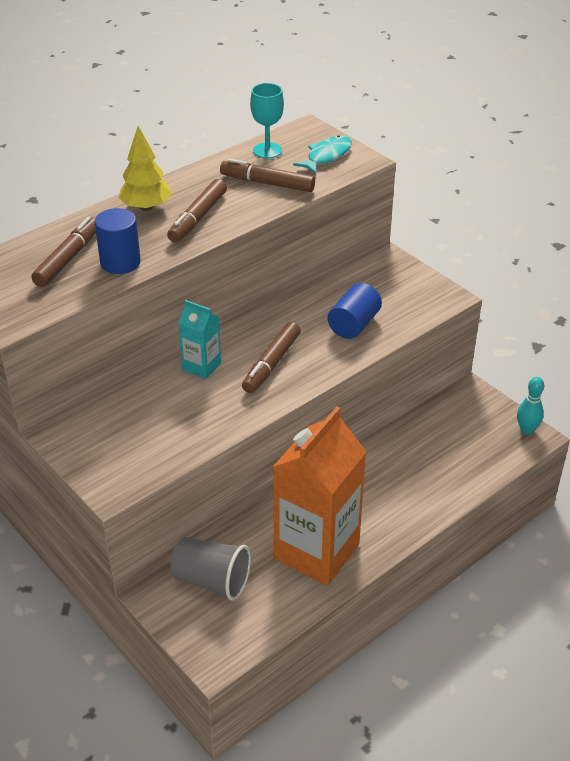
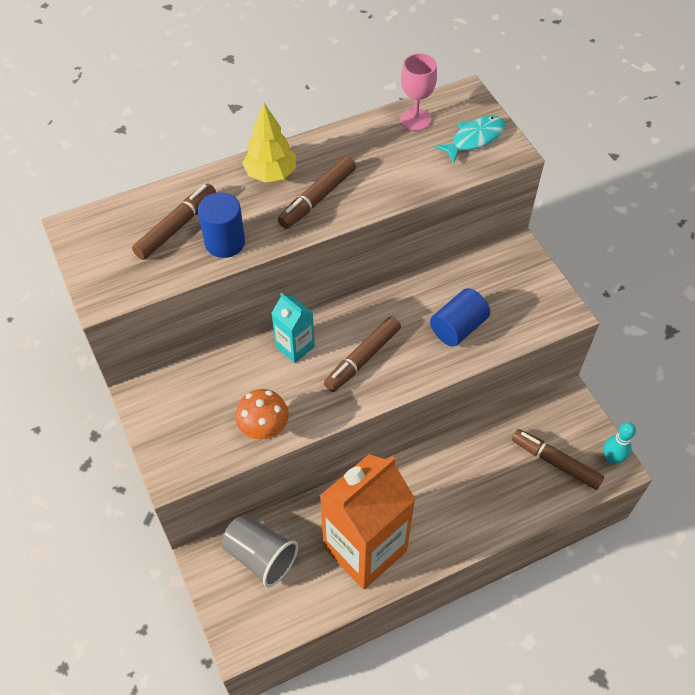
camera: 15 degrees right, 15 degrees up
(194, 436) = (264, 429): none -> orange mushroom
(267, 150) = (415, 119): turquoise goblet -> pink goblet
(267, 183) = (401, 165): brown marker -> brown marker (555, 462)

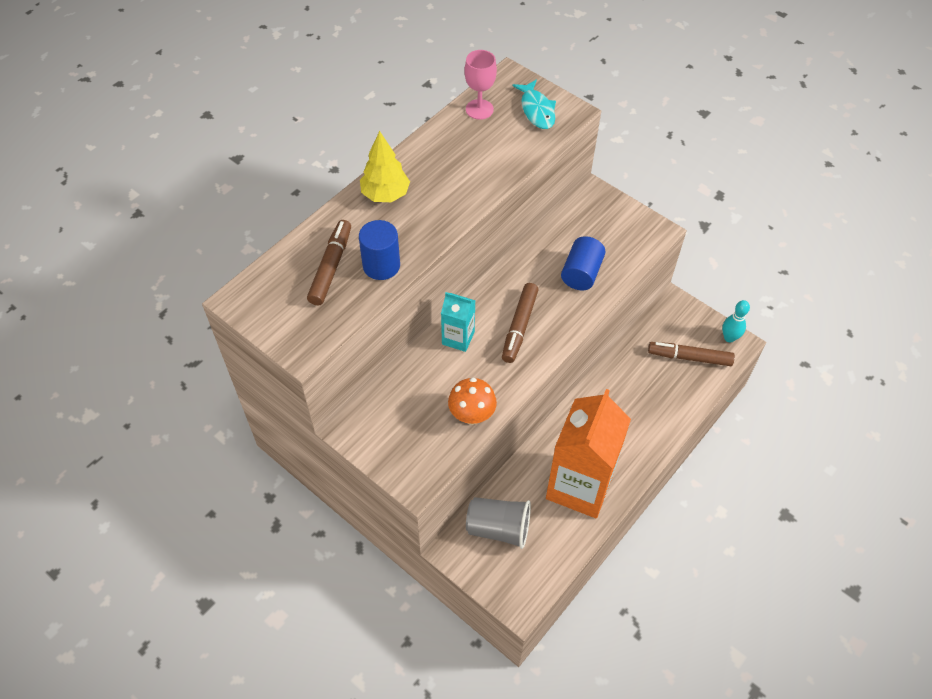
camera: 25 degrees left, 0 degrees up
(317, 198) = (437, 202): brown marker -> none
(474, 139) = (536, 110): turquoise fish -> turquoise fish turned 135 degrees clockwise

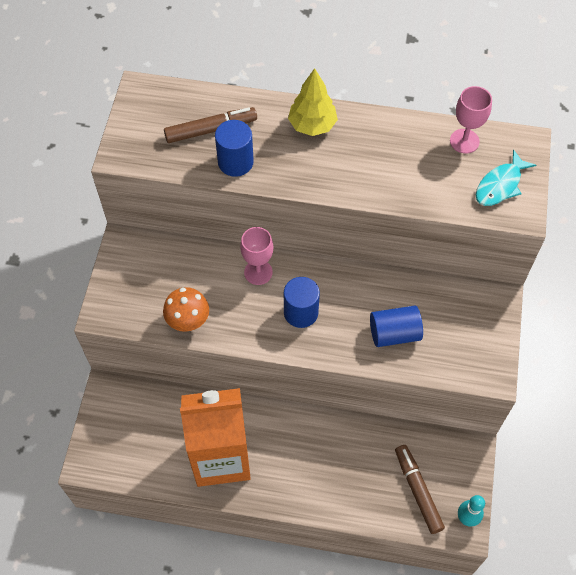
camera: 60 degrees right, 5 degrees up
(458, 338) = (258, 272): turquoise carton -> pink goblet
(498, 528) = (145, 413): grey cup -> none
(519, 327) = (301, 312): brown marker -> blue cylinder

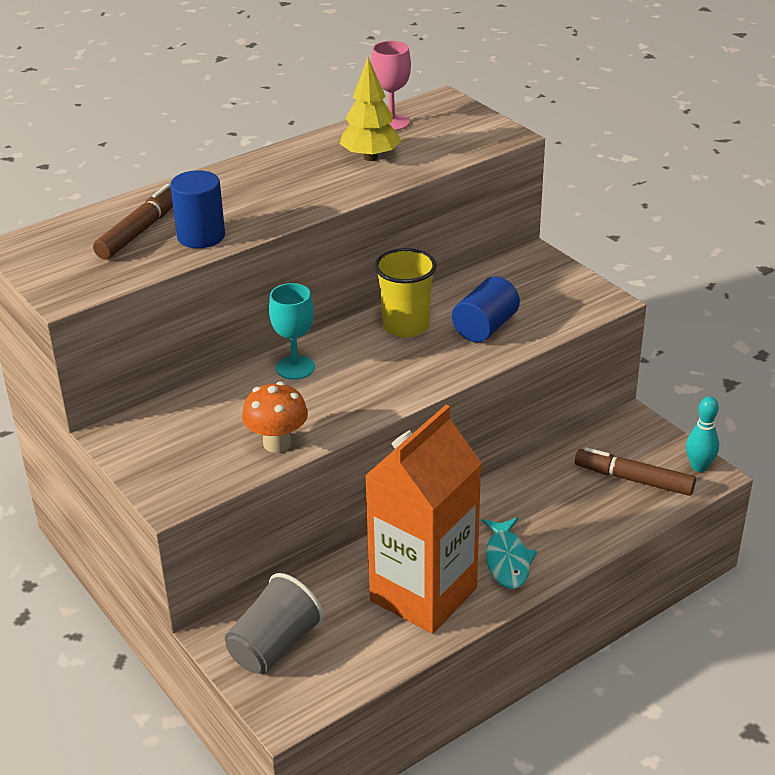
camera: 45 degrees left, 25 degrees down
(123, 420) = (274, 646): none -> grey cup
(258, 272) = (295, 367): pink goblet -> turquoise goblet
(301, 312) = (380, 367): blue cylinder -> none
(312, 125) = (239, 179): yellow tree -> yellow tree (370, 157)
(352, 292) = (406, 326): none -> yellow cup
(500, 185) = (462, 130): turquoise fish -> turquoise fish (507, 560)

